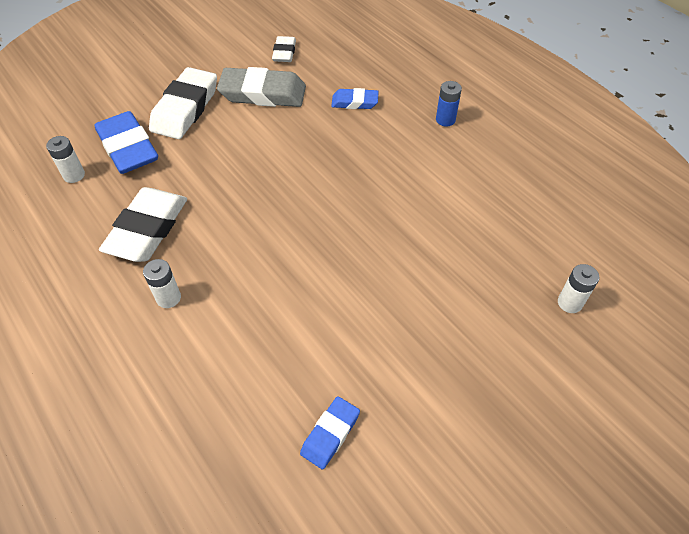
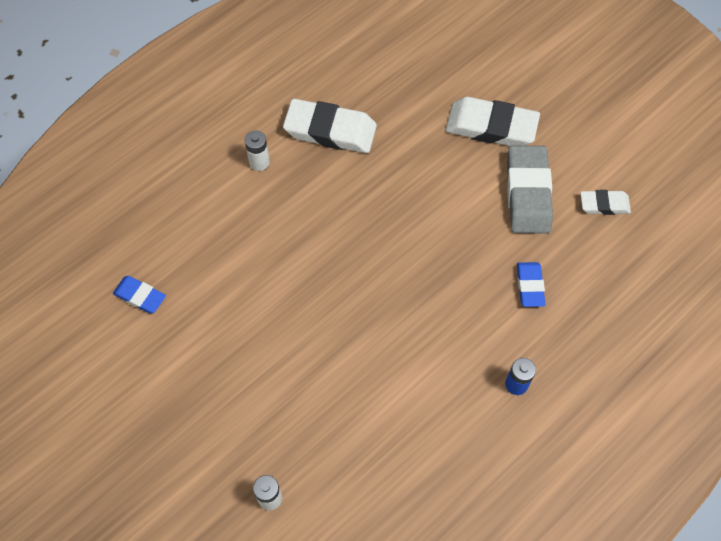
camera: 85 degrees right, 10 degrees up
(74, 175) = (387, 59): white battery -> none
(128, 148) = (428, 92): blue eraser -> none

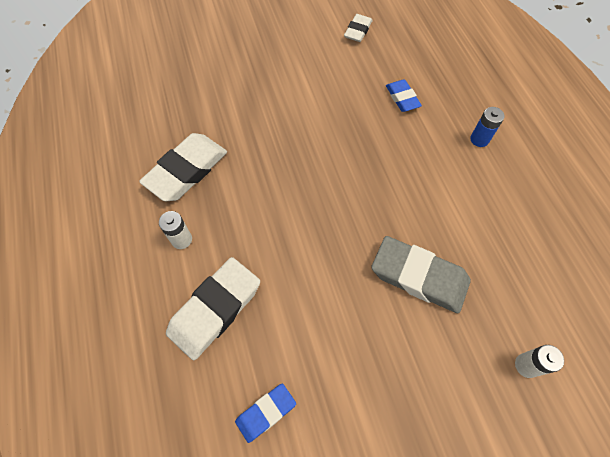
camera: 65 degrees left, 0 degrees up
(491, 127) = (255, 64): white eraser -> white eraser (215, 309)
(527, 193) = (325, 67): grey eraser -> grey eraser (419, 277)
(530, 286) = (402, 98): blue eraser -> blue eraser turned 45 degrees clockwise

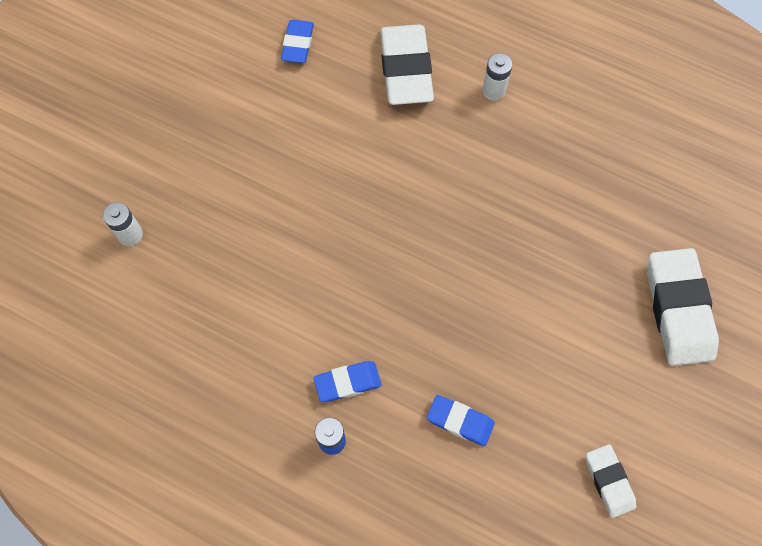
camera: 135 degrees right, 5 degrees up
(187, 170) = (565, 144): white eraser -> white eraser (678, 309)
(419, 277) = (272, 232): grey eraser -> none
(446, 157) = (347, 382): none -> blue eraser

